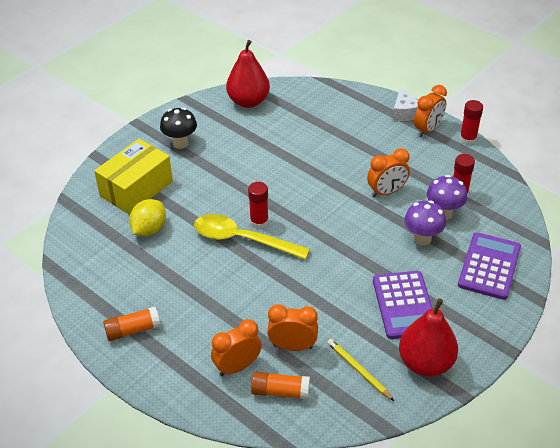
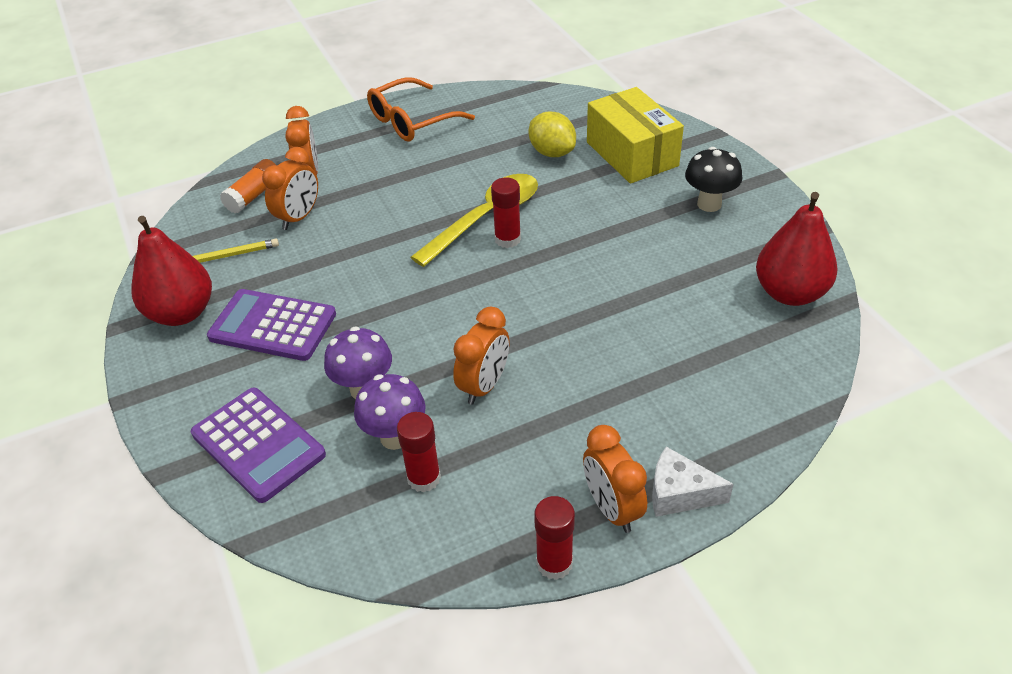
camera: 115 degrees right, 0 degrees up
(133, 330) = (412, 121): orange glue stick -> orange glasses
(386, 192) = (484, 386): orange clock -> orange clock turned 150 degrees counterclockwise

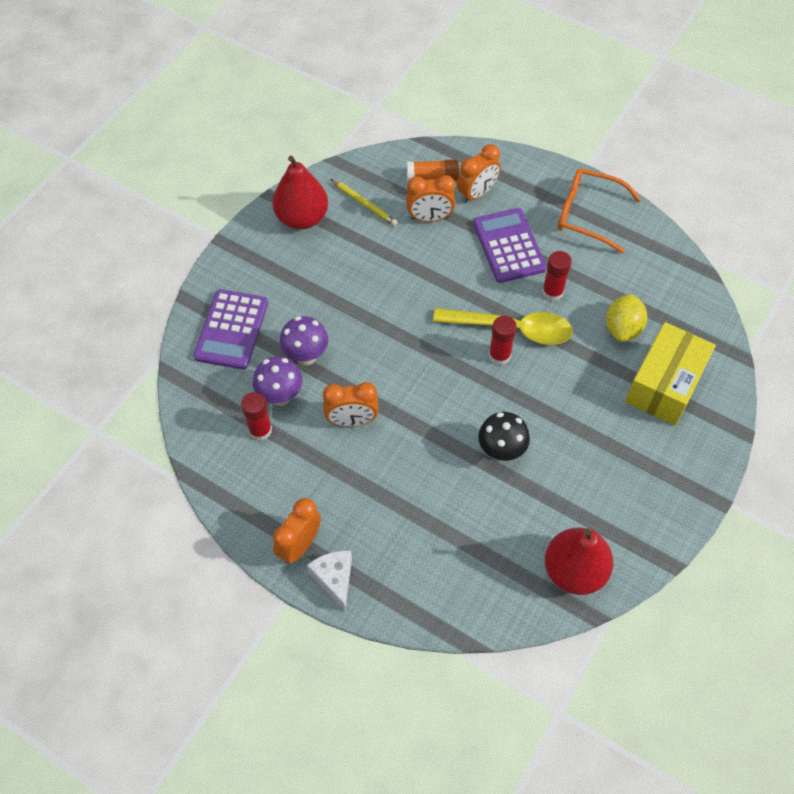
camera: 55 degrees right, 15 degrees up
(273, 326) = (324, 273): purple calculator -> purple calculator (509, 246)
(554, 563) = (242, 533): red glue stick -> red glue stick (552, 292)
(709, 204) = (641, 469): black mushroom -> black mushroom (501, 451)

